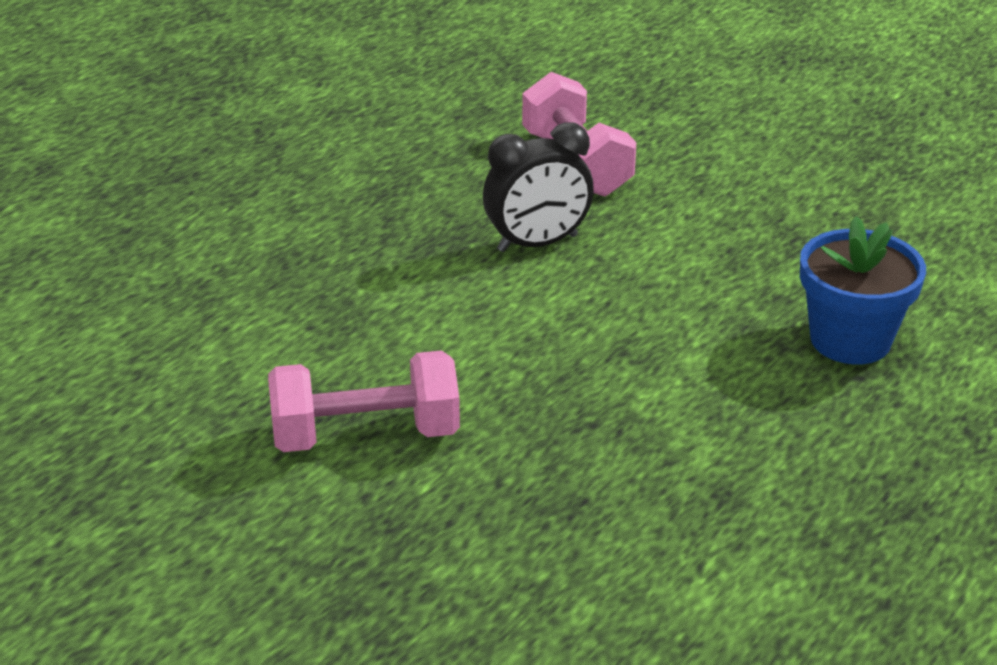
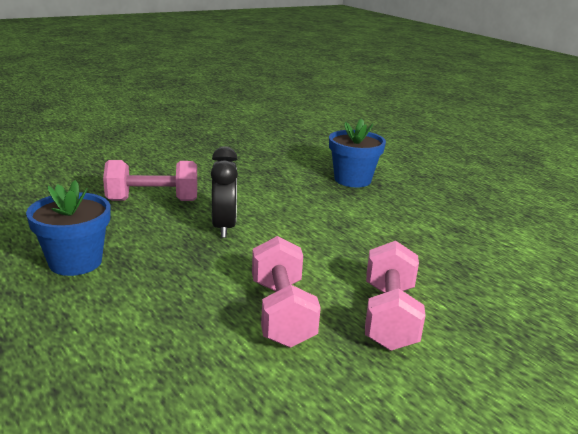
camera: 75 degrees left, 10 degrees down
(328, 340) = (281, 313): none -> pink dumbbell
(364, 162) = (75, 262): none -> blue flower pot

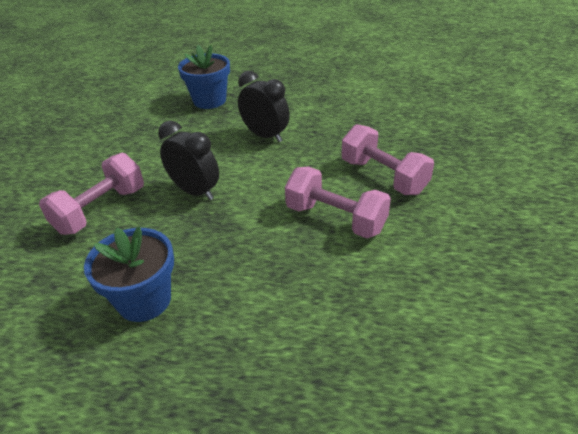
camera: 45 degrees left, 15 degrees up
(347, 225) = (265, 136): none -> black clock

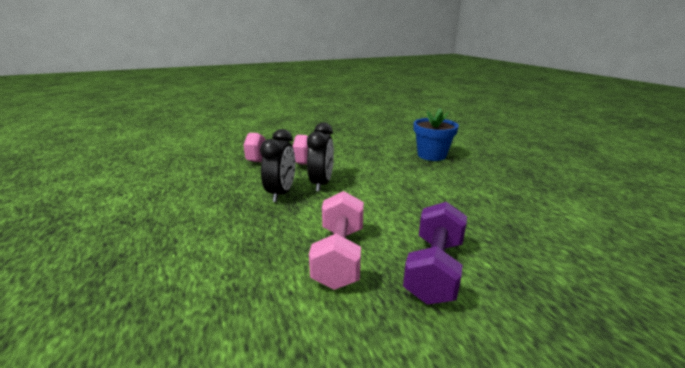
camera: 60 degrees right, 15 degrees down
(144, 300) = (205, 201): blue flower pot -> none
(265, 136) = (418, 188): black clock -> black clock (281, 193)
(383, 176) = (434, 269): pink dumbbell -> purple dumbbell

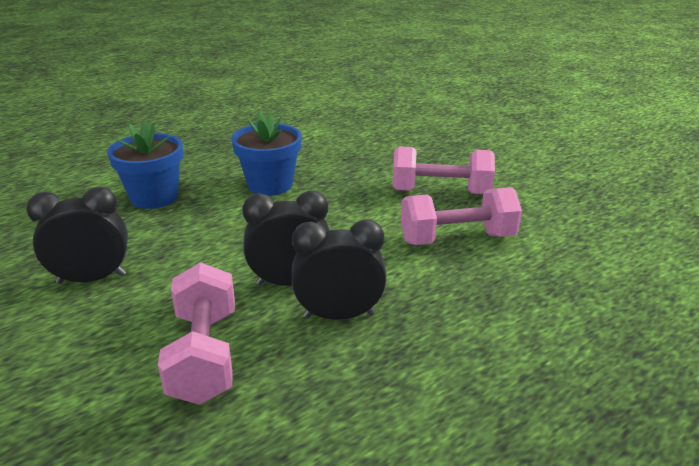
camera: 105 degrees left, 5 degrees up
(352, 145) = (91, 279): none -> black clock
(434, 269) = (440, 192): purple dumbbell -> pink dumbbell
(449, 187) = (270, 185): none -> blue flower pot

